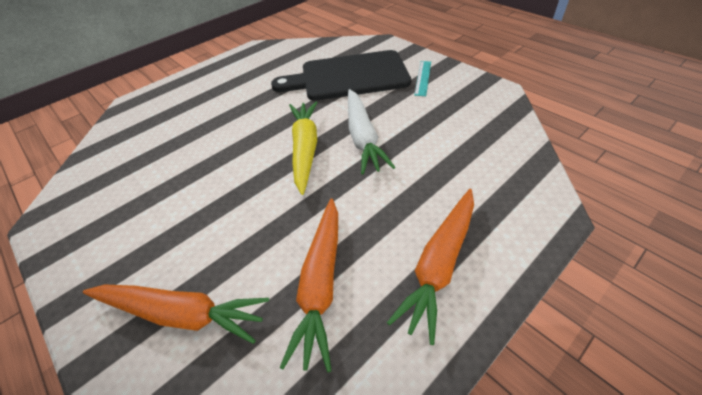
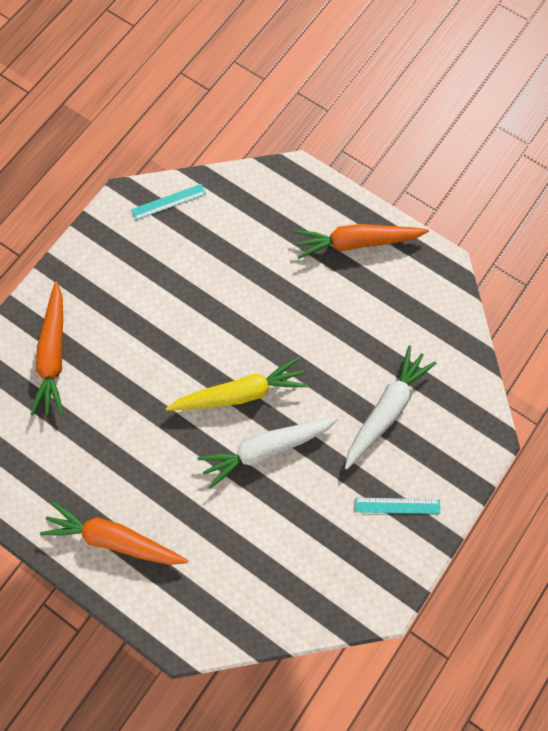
camera: 75 degrees right, 25 degrees up
(80, 183) = (168, 202): none -> turquoise ruler
(320, 284) = (87, 447): orange carrot -> orange carrot (356, 242)
(349, 76) = (386, 409): black cutting board -> white carrot

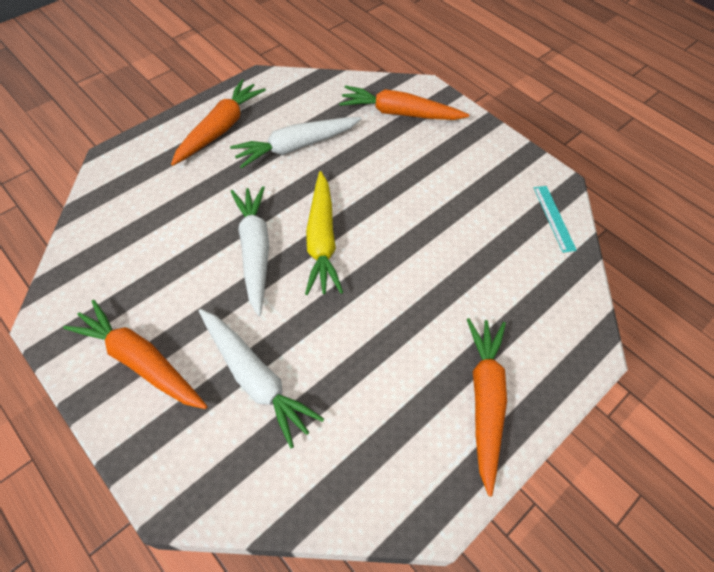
camera: 100 degrees right, 15 degrees down
(125, 449) = (296, 146): none -> white carrot
(397, 505) = (141, 361): turquoise ruler -> orange carrot

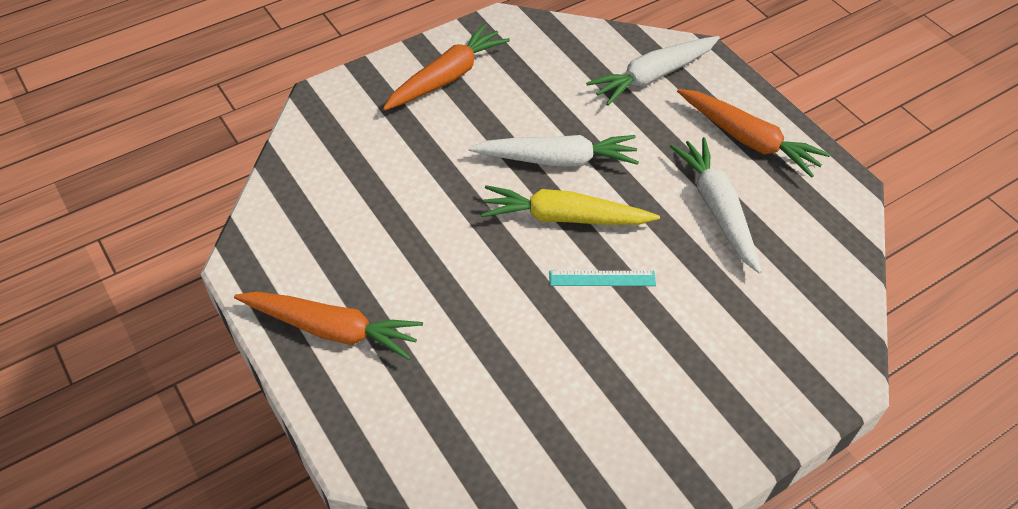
camera: 100 degrees right, 5 degrees down
(255, 379) = (408, 151): white carrot -> white carrot (653, 76)
(399, 113) = (787, 334): orange carrot -> none
(554, 218) = (569, 485): turquoise ruler -> turquoise ruler (602, 278)

